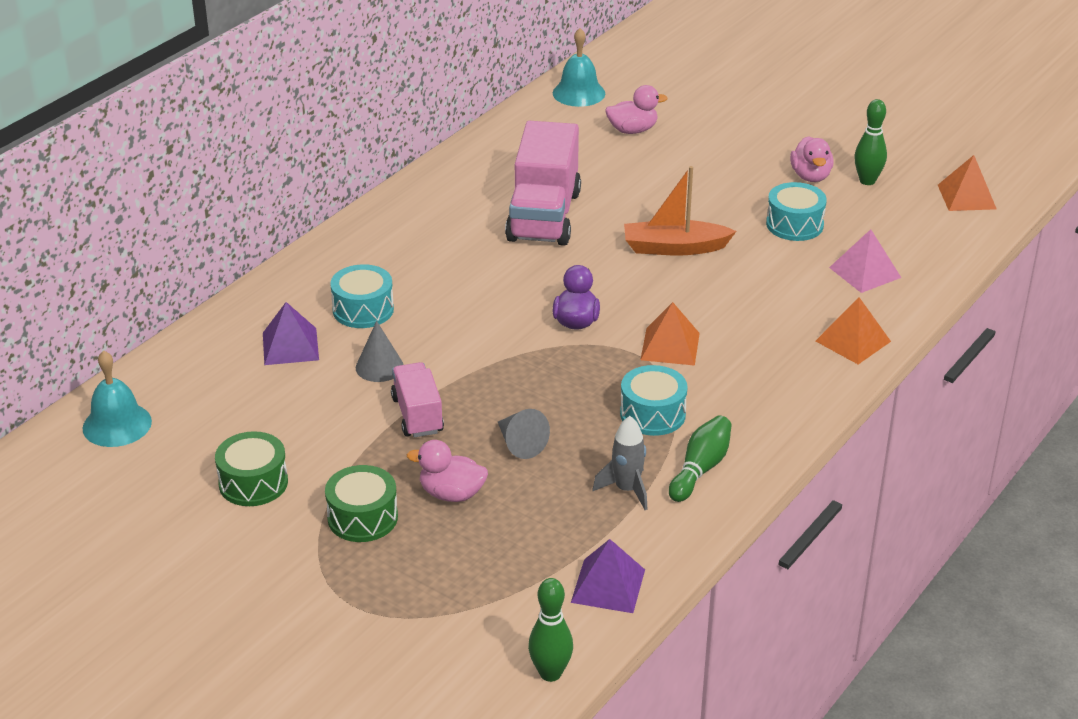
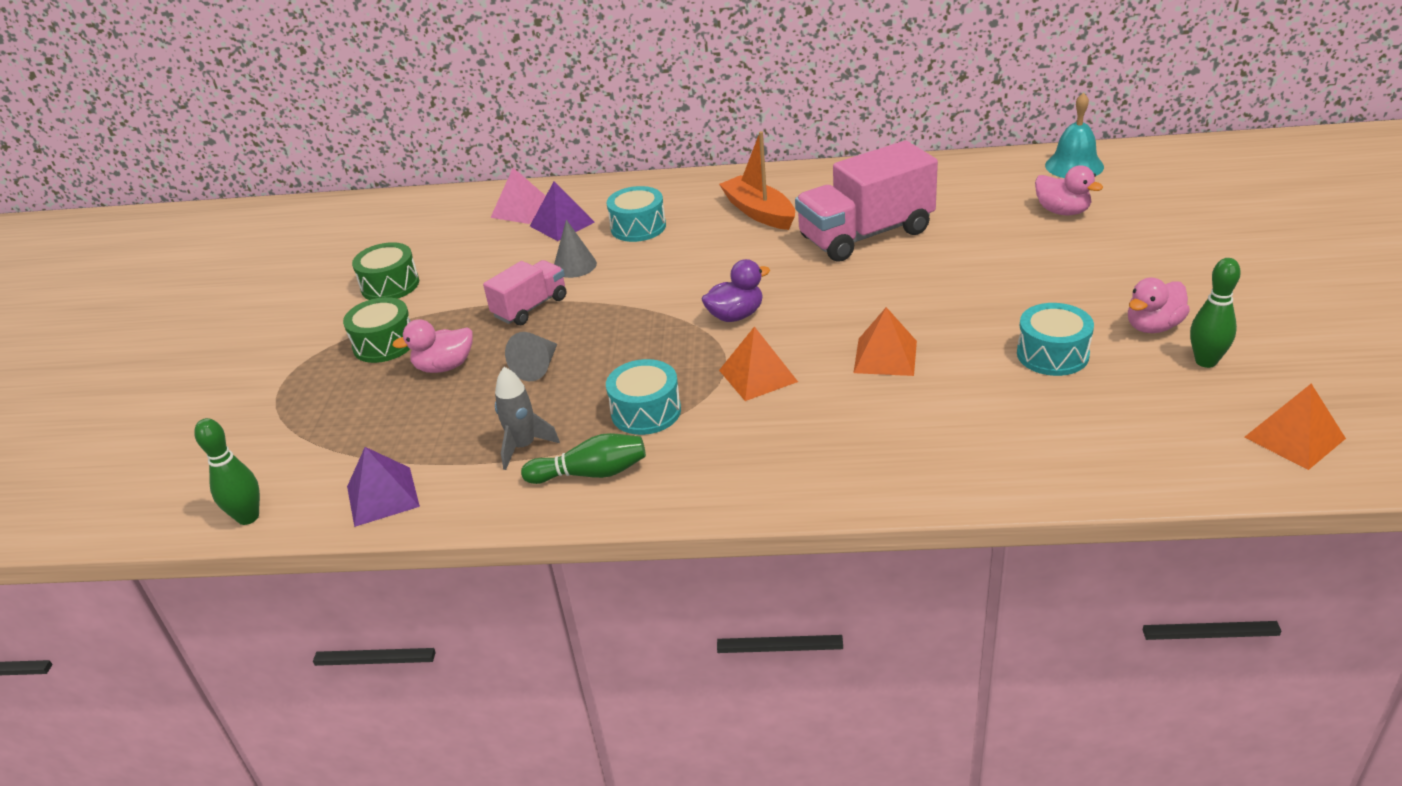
camera: 60 degrees right, 0 degrees up
(117, 424) = (412, 213): turquoise bell -> none
(451, 494) = (444, 367): pink duck -> pink duck turned 90 degrees counterclockwise
(674, 248) = (912, 311): orange boat -> orange boat (759, 212)
(853, 341) = (902, 476): orange pyramid -> orange pyramid (885, 356)
(865, 272) = (1035, 431): pink pyramid -> pink pyramid (522, 209)

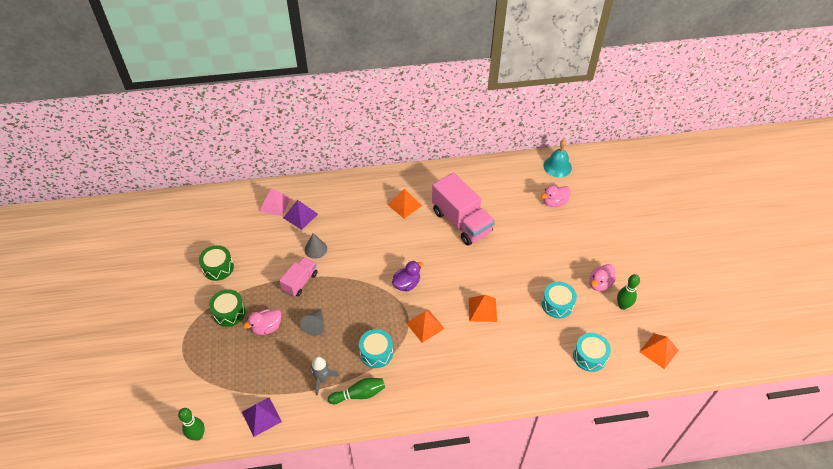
camera: 15 degrees left, 15 degrees up
(638, 227) = (343, 218): turquoise drum -> turquoise drum (589, 356)
(759, 212) = (404, 205): orange boat -> orange pyramid
(865, 235) = (461, 222): pink truck -> pink truck turned 90 degrees counterclockwise
(1062, 211) = (554, 202): pink duck -> pink duck turned 120 degrees clockwise

